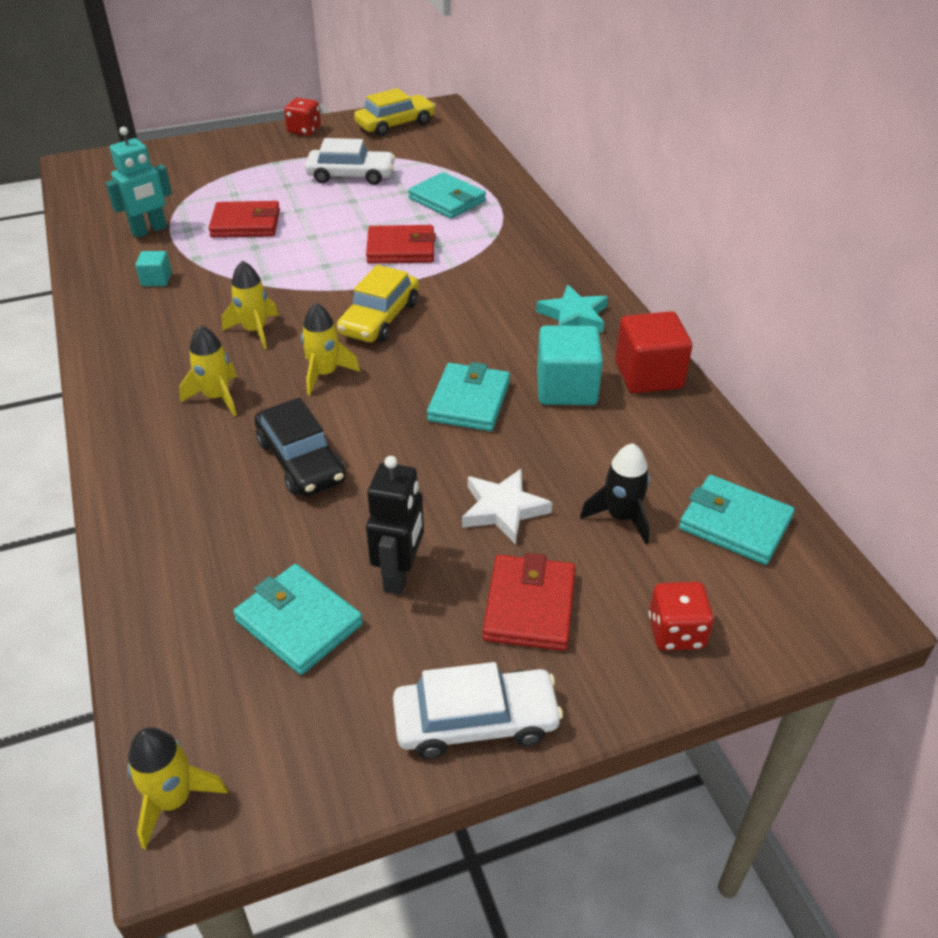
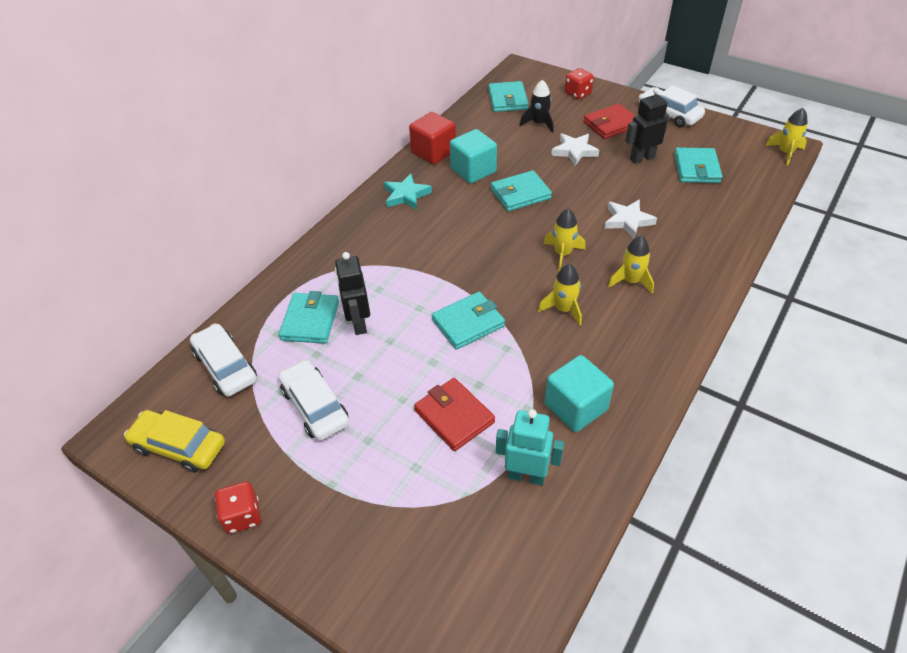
camera: 125 degrees left, 5 degrees up
(156, 280) = (575, 407): turquoise cube -> turquoise cube, size x1.93
(301, 461) = (627, 221): black car -> white star
(325, 271) = (468, 323): none -> turquoise wallet
(379, 318) = (490, 265): yellow car -> none
(401, 249) = (404, 303): red wallet -> none
(409, 219) = (358, 323): none -> black robot
(447, 155) = (226, 366): none -> white car

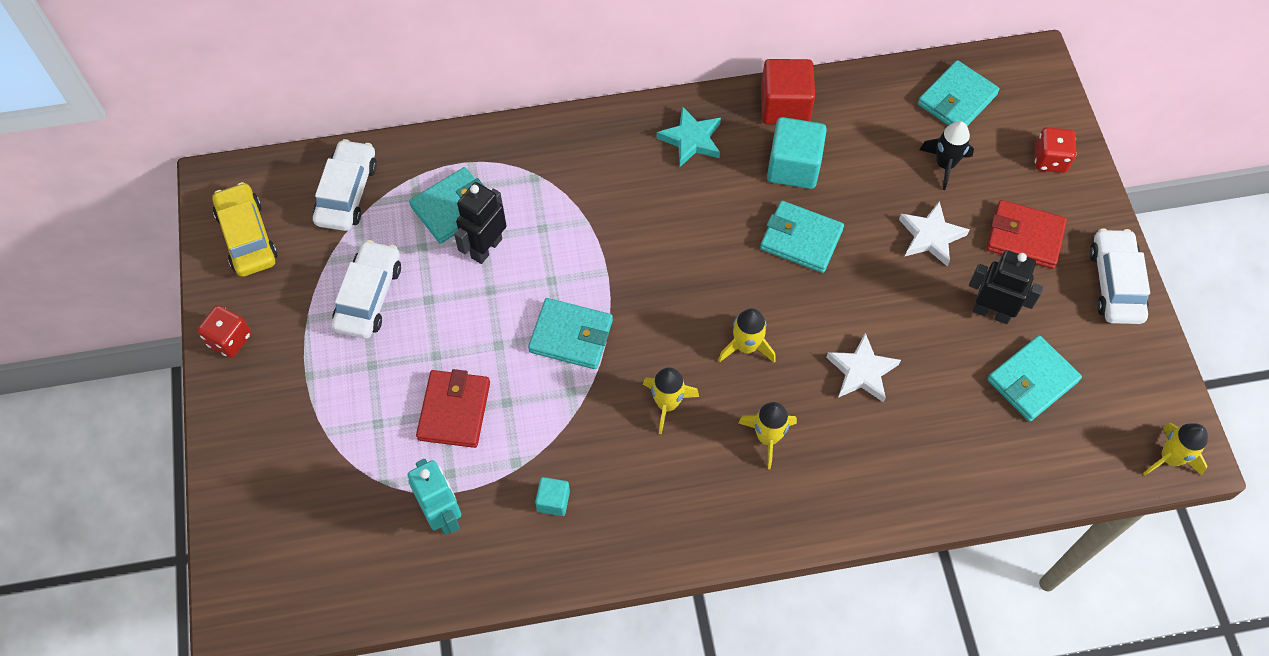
camera: 45 degrees right, 15 degrees up
(575, 407) = (553, 501): turquoise cube -> turquoise cube, size x0.52

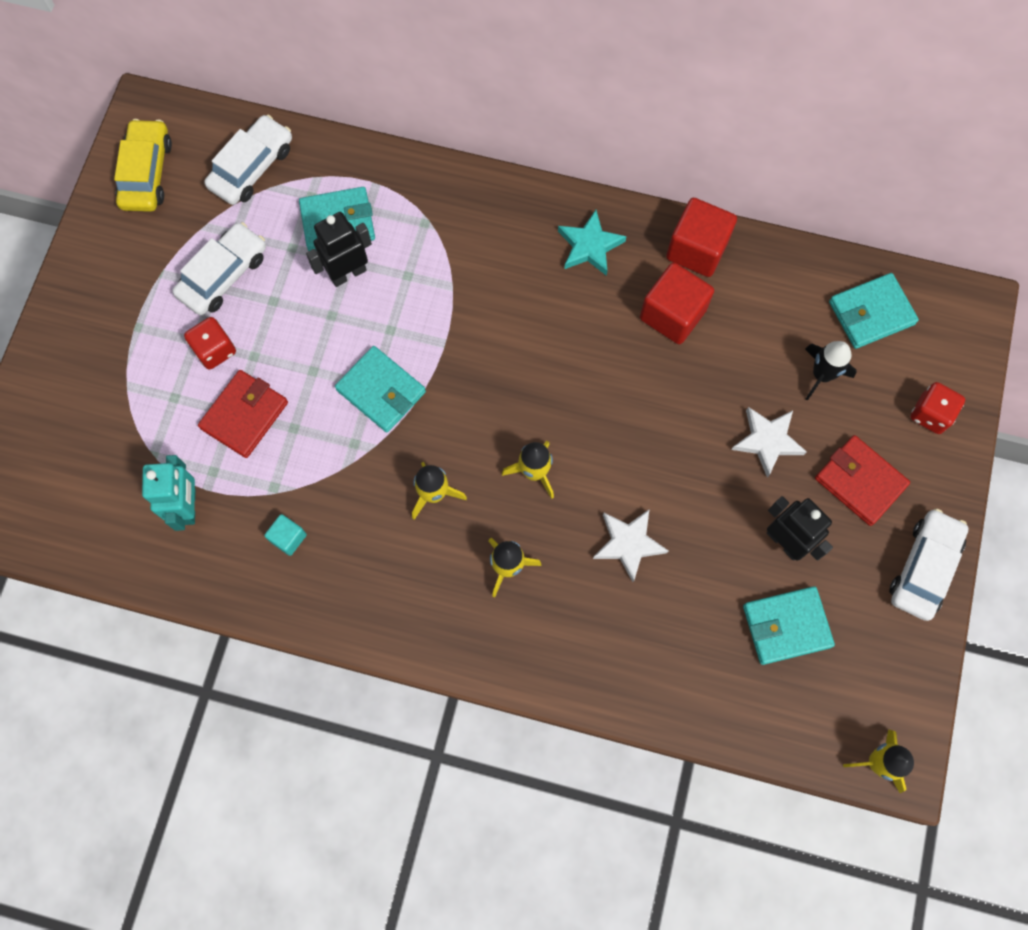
camera: 25 degrees right, 10 degrees up
(229, 339) = (87, 264): red dice -> red dice (215, 350)
(793, 167) = (672, 314): turquoise cube -> red cube
(801, 239) = (641, 390): turquoise wallet -> none

